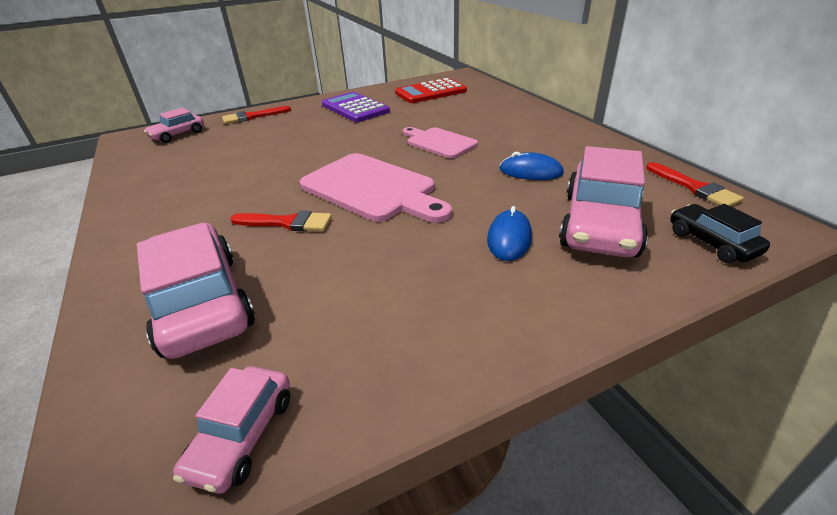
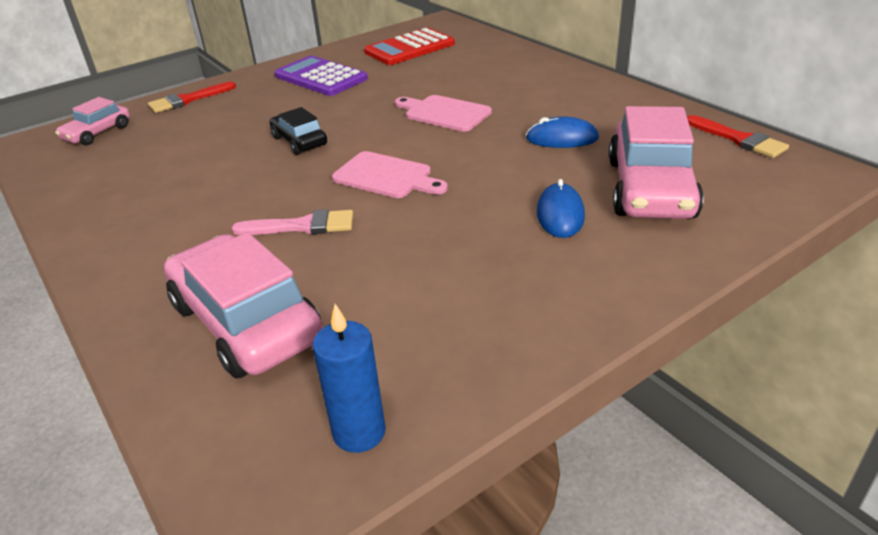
camera: 10 degrees left, 0 degrees up
(242, 435) = (359, 432): pink car -> blue candle
(287, 223) = (302, 226): red brush -> pink brush
(372, 189) = (386, 177): pink cutting board -> pink cutting board, size x0.61
(711, 242) = (764, 195): black car -> black car (299, 141)

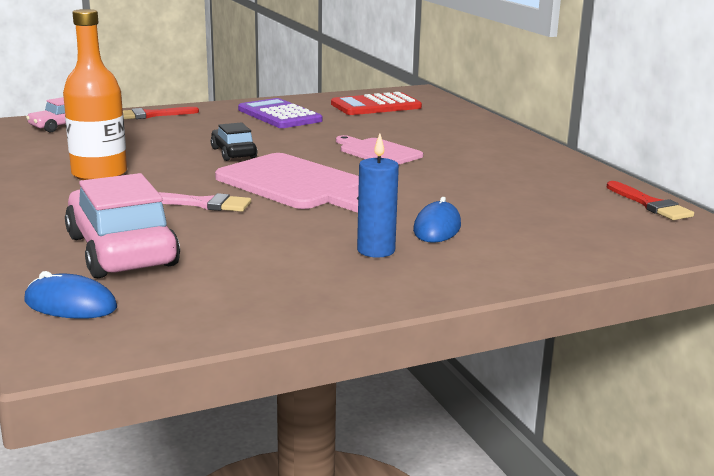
camera: 10 degrees right, 15 degrees down
(169, 201) = (99, 174): none -> orange bottle
(359, 432) = (174, 321): blue candle -> blue candle (376, 250)
(386, 177) = (296, 184): pink cutting board -> pink cutting board, size x1.65
(562, 138) = (476, 182): blue mouse -> blue mouse (70, 304)
(650, 188) = (535, 224): pink car -> none

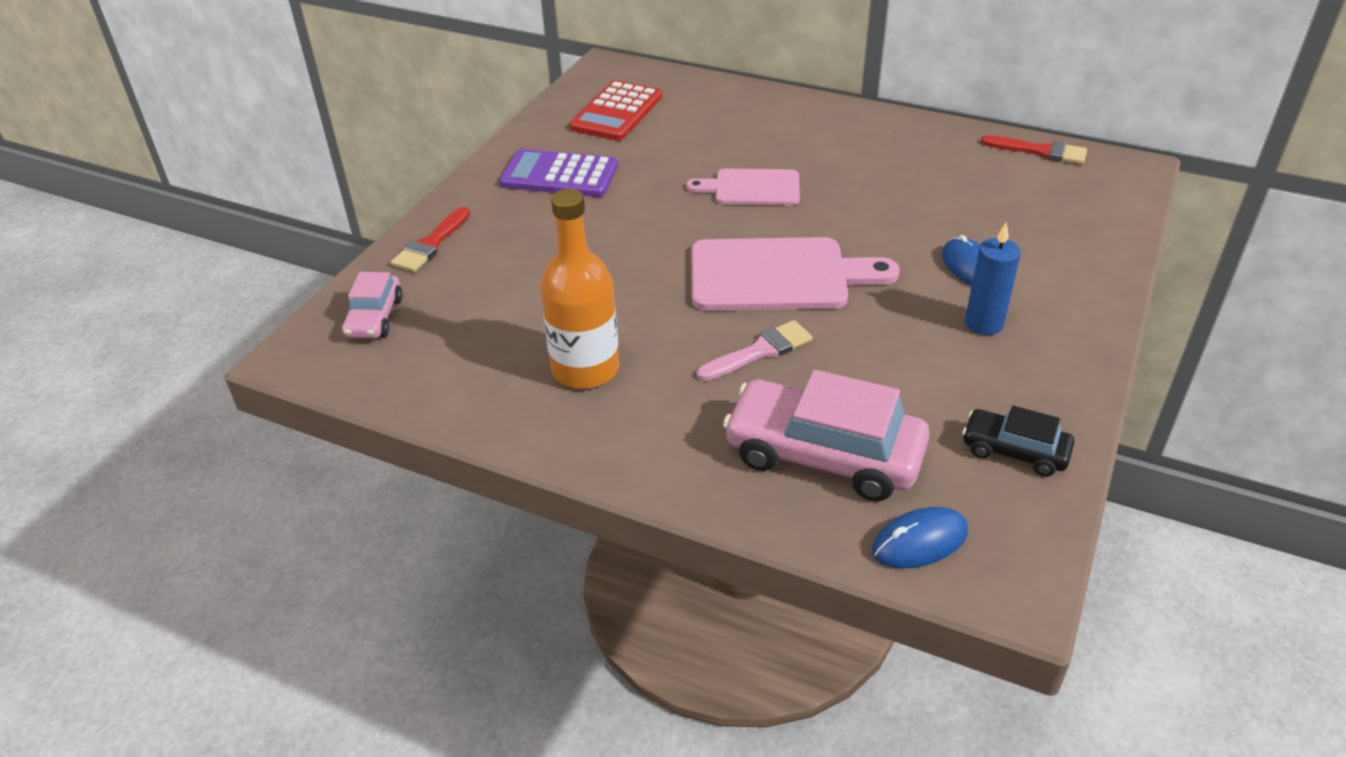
camera: 40 degrees left, 20 degrees up
(233, 153) = (638, 261): black car -> black car (1014, 451)

